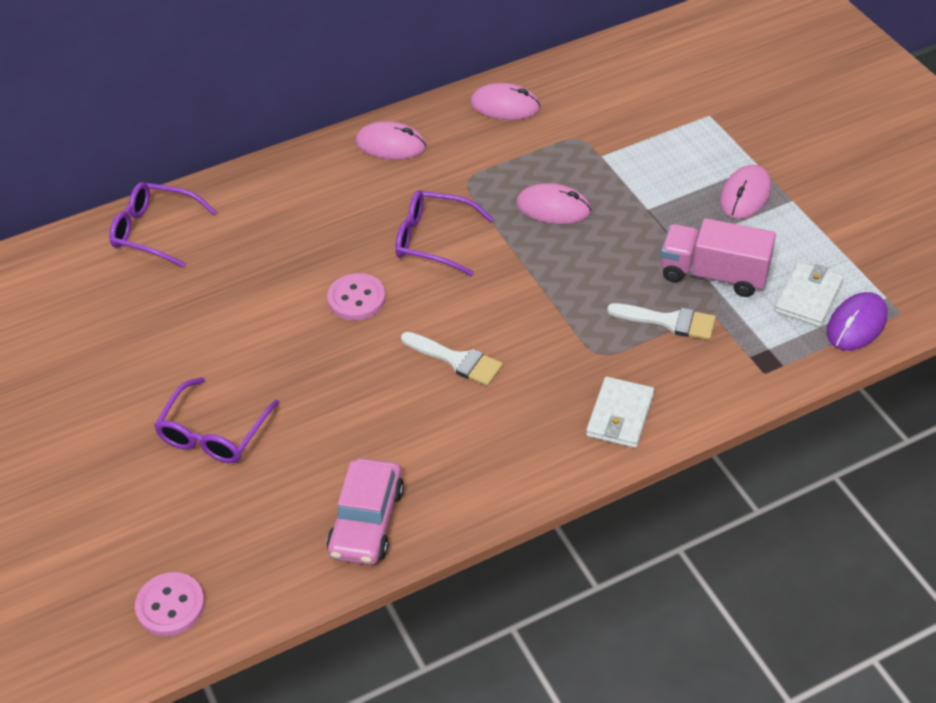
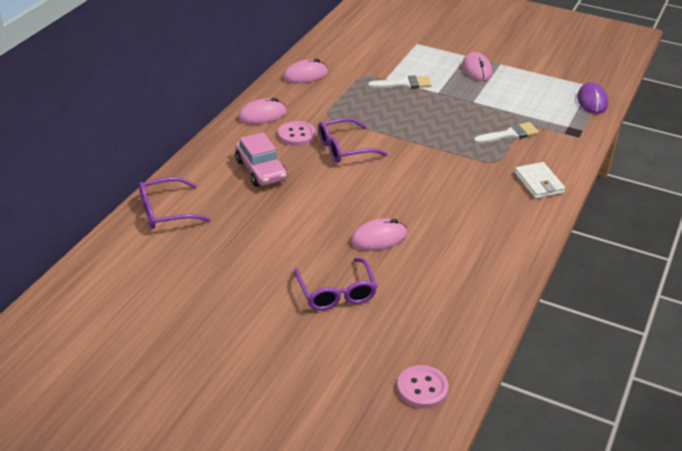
camera: 40 degrees left, 10 degrees down
(356, 299) = (336, 192): pink button -> pink button (296, 135)
(367, 521) = (477, 290): pink car -> pink car (261, 170)
(457, 360) = (428, 196): white brush -> white brush (404, 84)
(553, 208) = (390, 110): pink mouse -> pink mouse (378, 238)
(713, 274) = (504, 107): pink truck -> none
(808, 297) = (558, 99): white wallet -> none

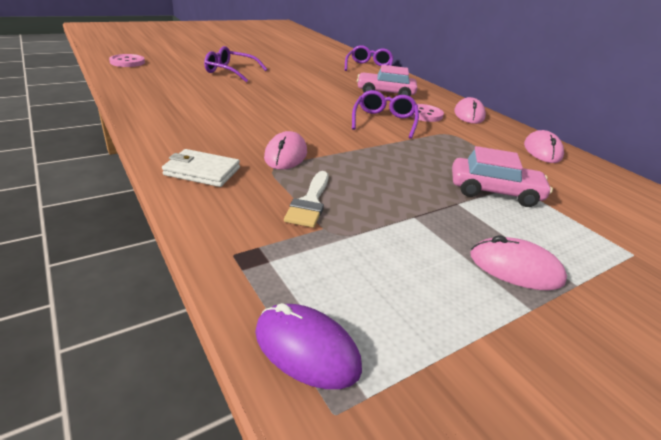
camera: 120 degrees right, 5 degrees down
(378, 238) = (255, 93): pink mouse -> pink mouse (286, 155)
(404, 84) = (494, 191): white brush -> pink car

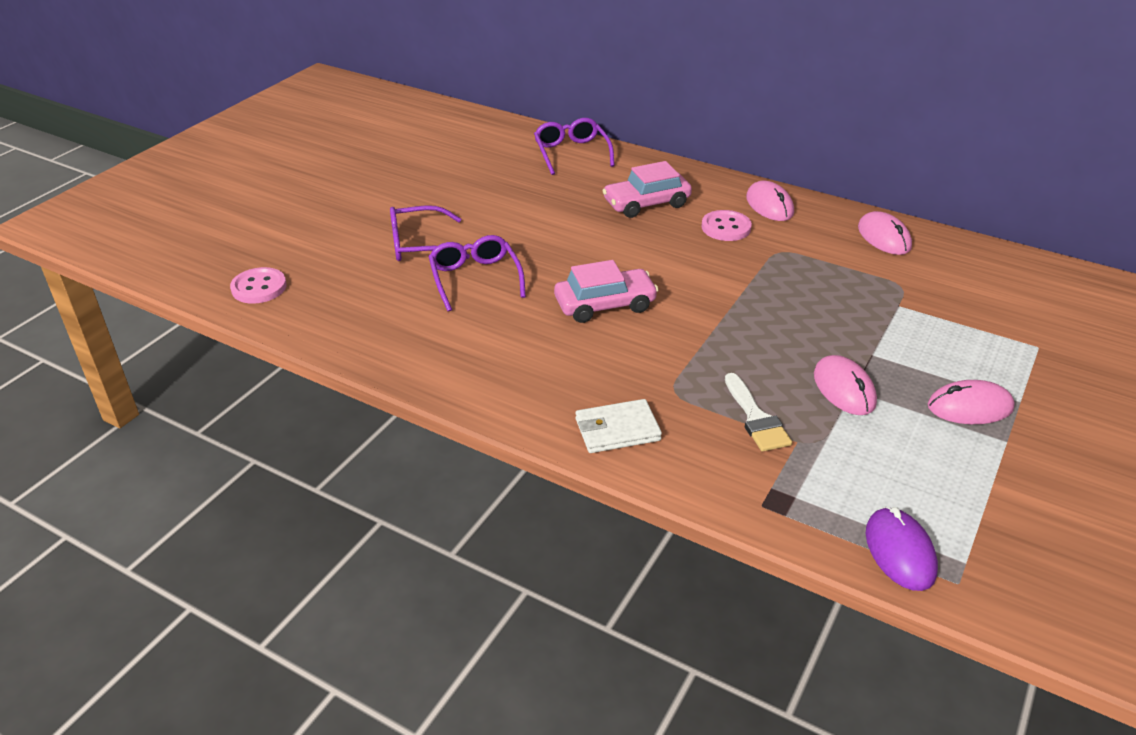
camera: 25 degrees left, 5 degrees up
(286, 155) = (664, 366): pink mouse -> pink mouse (844, 389)
(306, 349) = (899, 552): purple mouse -> purple mouse turned 75 degrees clockwise
(384, 121) = (698, 261): purple glasses -> purple glasses (475, 279)
(494, 191) = (889, 323): pink car -> pink car (605, 305)

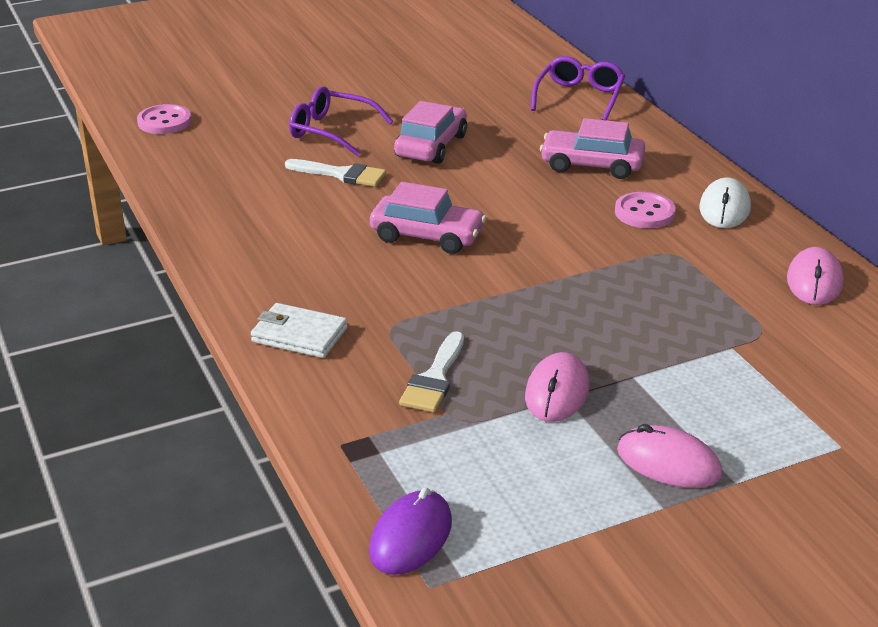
camera: 35 degrees right, 5 degrees down
(475, 279) = (342, 174): purple glasses -> white brush
(513, 229) = (431, 146): none -> pink car
(769, 205) = (724, 208): pink mouse -> white mouse

